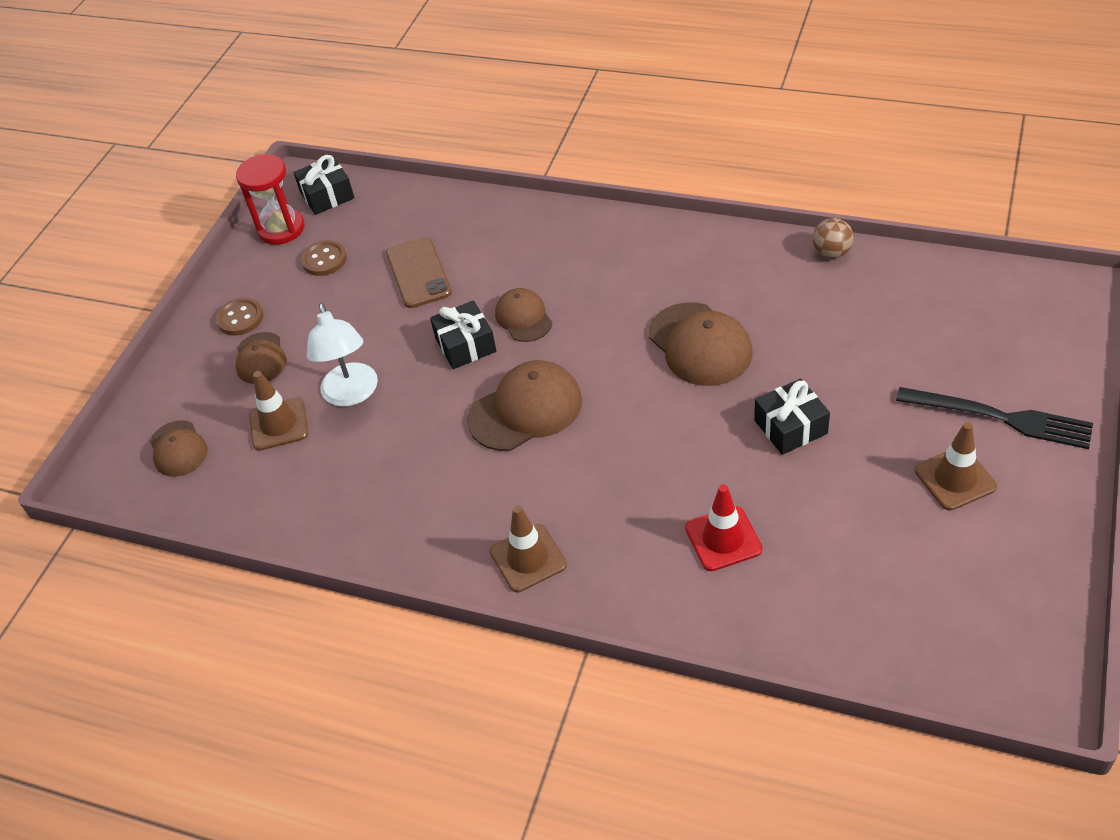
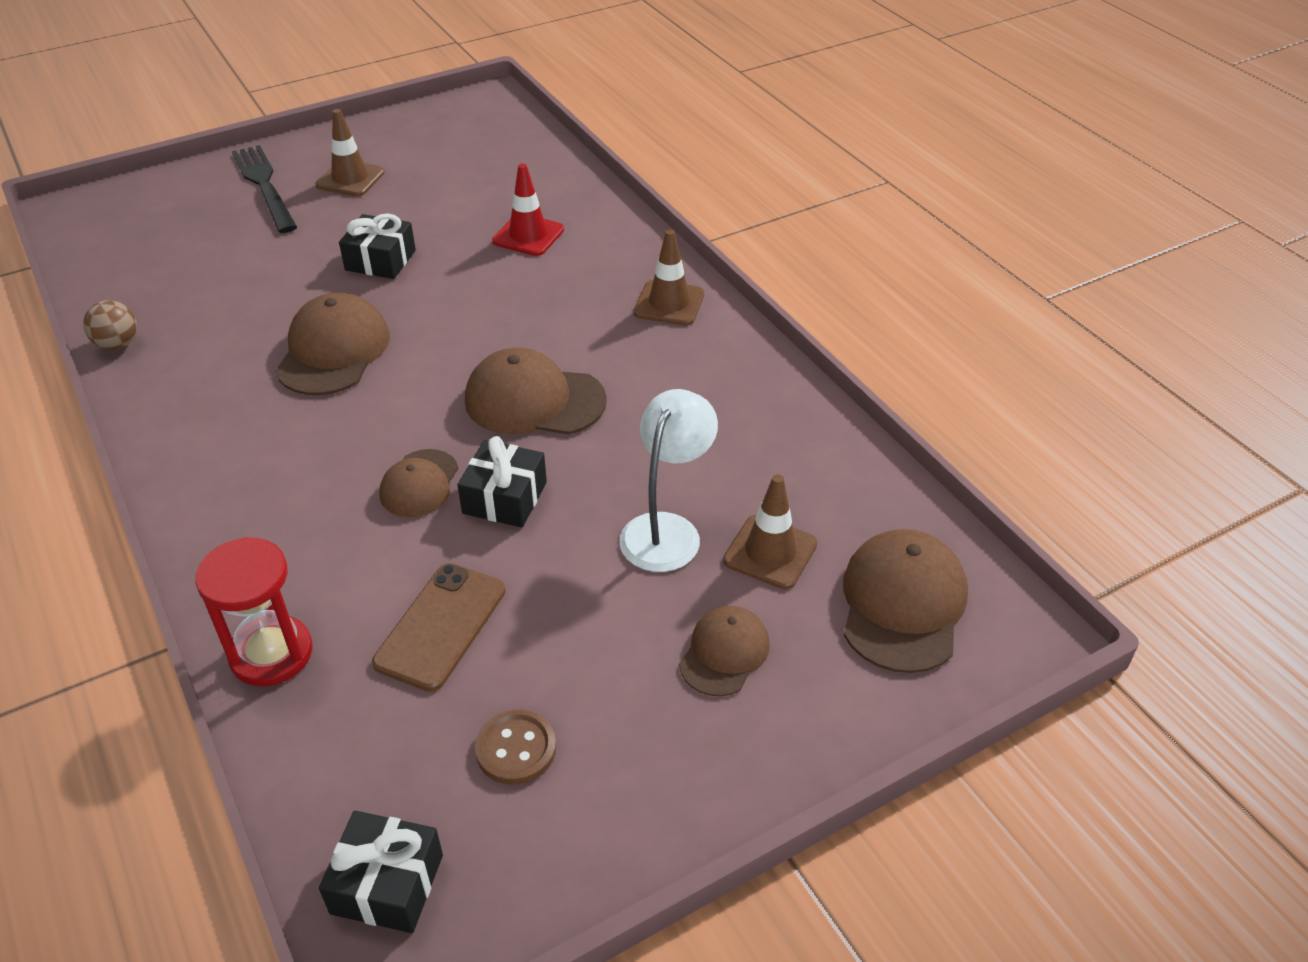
camera: 145 degrees left, 5 degrees down
(178, 449) = (902, 604): brown cap -> brown cap, size x1.63
(240, 318) = (701, 740): brown button -> none
(281, 229) = (511, 871): red hourglass -> red hourglass (271, 653)

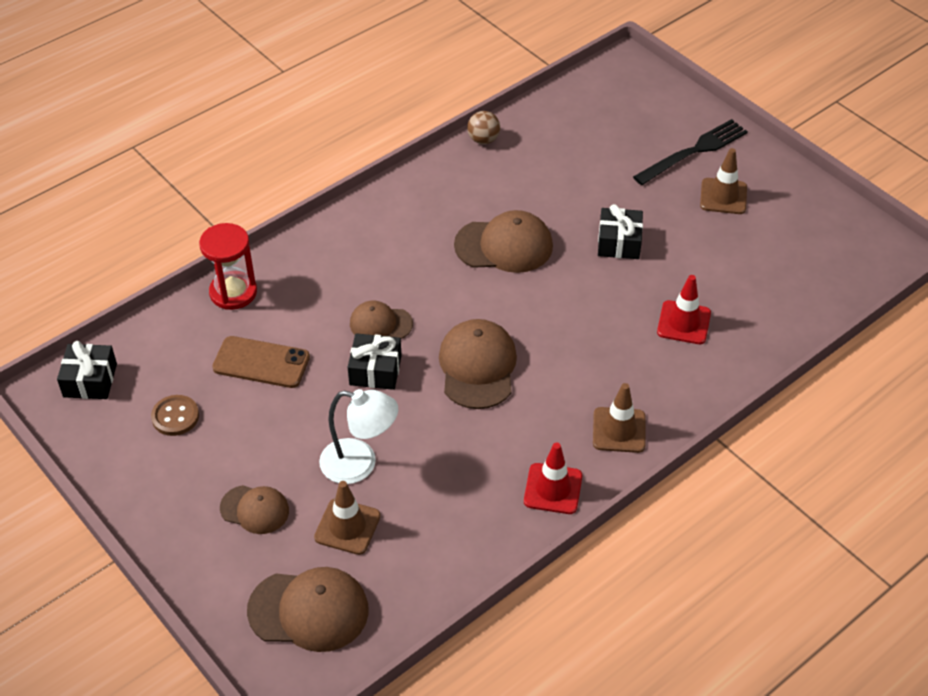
camera: 80 degrees right, 5 degrees up
(742, 364) = (553, 489): none -> red traffic cone

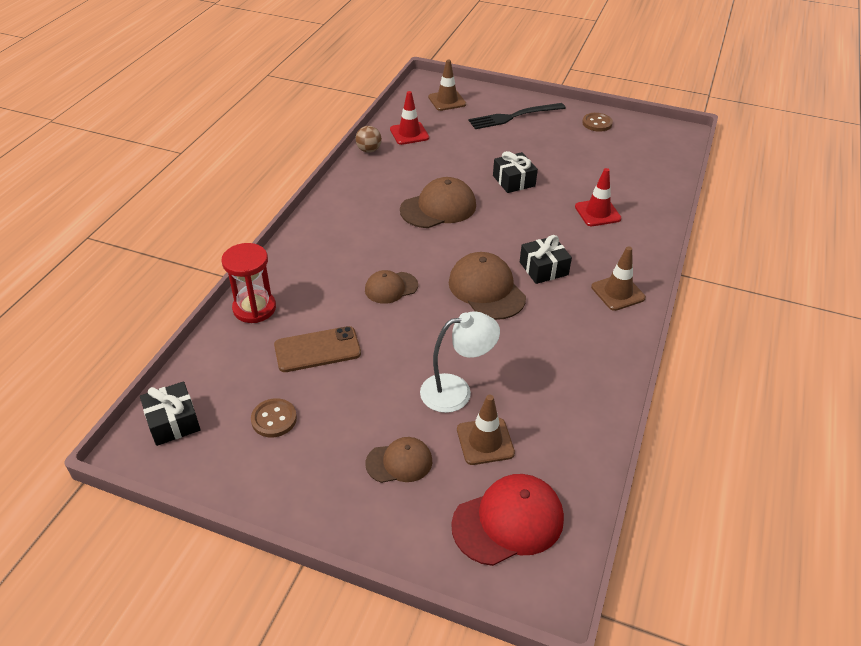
camera: 30 degrees left, 5 degrees down
(309, 610) = (508, 521): brown cap -> red cap
(375, 370) = (413, 320): black gift -> black gift (543, 268)
(553, 489) = (609, 348): red traffic cone -> red traffic cone (409, 133)
(694, 151) = (513, 116): black fork -> black fork turned 135 degrees counterclockwise
(723, 196) = (554, 135): brown traffic cone -> brown traffic cone (447, 101)
(794, 198) = (597, 123): none -> brown button

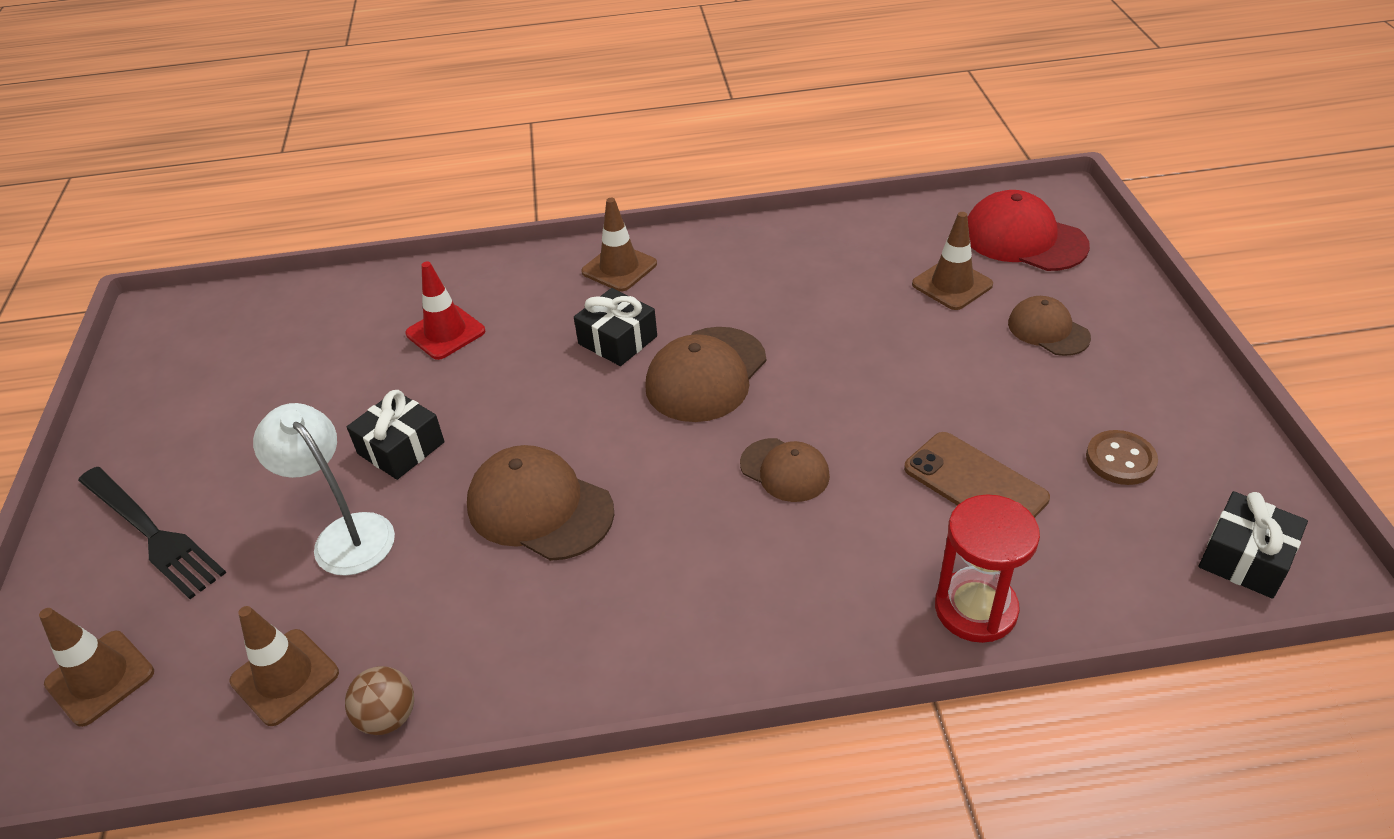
camera: 115 degrees left, 0 degrees up
(409, 133) = (285, 677): red traffic cone -> brown traffic cone
(456, 391) = (907, 330): white lamp -> white lamp (345, 534)
(597, 123) = (148, 413): brown button -> none

